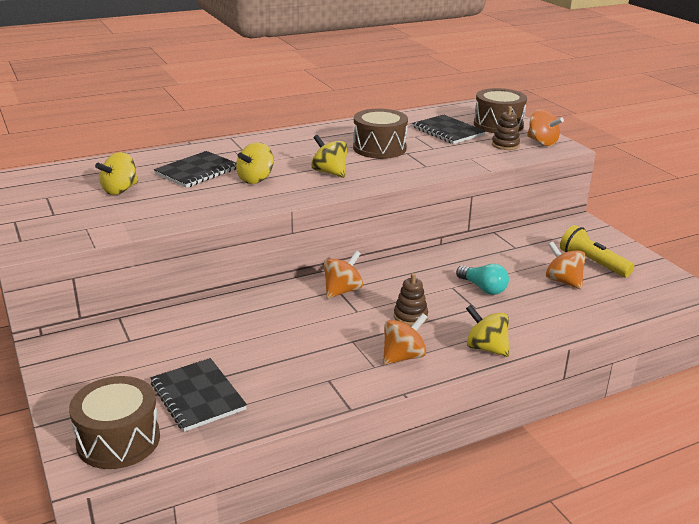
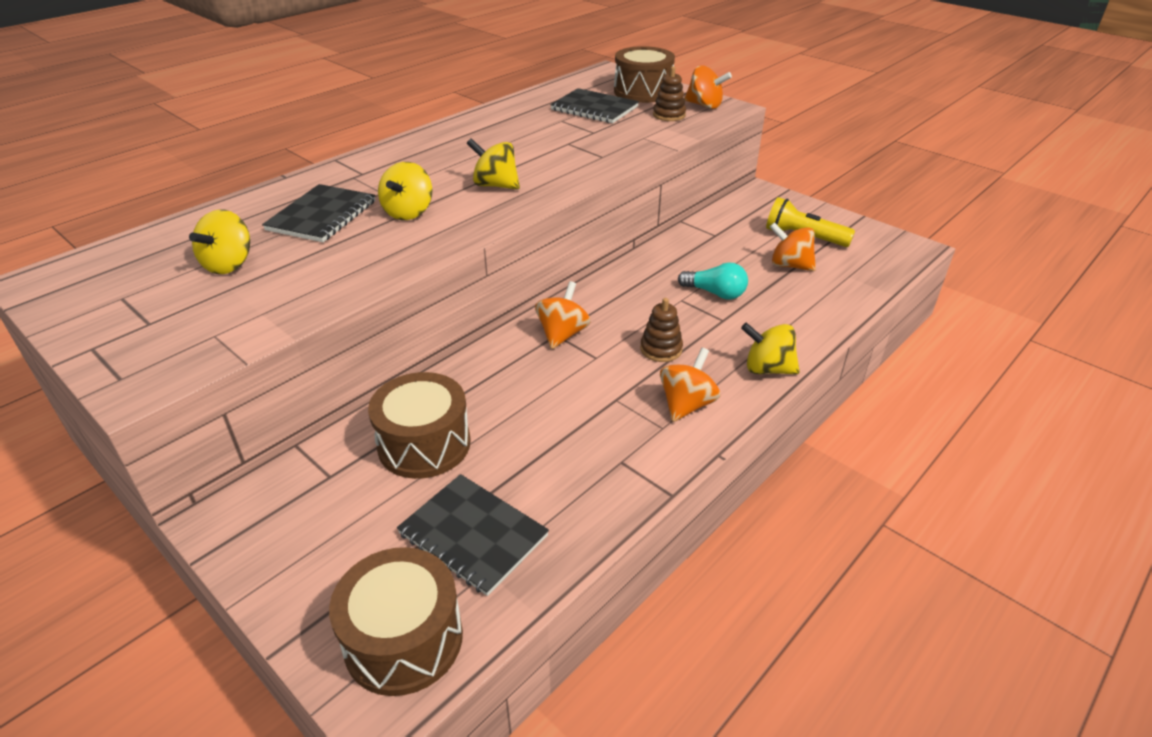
camera: 20 degrees left, 10 degrees up
(379, 148) = (532, 143): brown drum -> brown drum (424, 444)

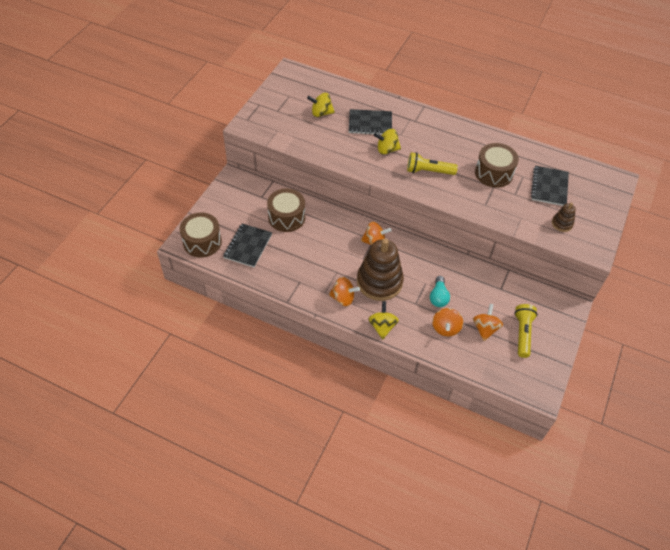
camera: 70 degrees right, 15 degrees up
(495, 185) = (428, 171): yellow spinning top -> yellow flashlight
(642, 92) = (592, 204): brown drum -> brown drum (493, 173)
(661, 349) = (379, 282): brown stacking toy -> brown stacking toy, size x2.21
(704, 105) = (589, 239): orange spinning top -> orange spinning top (445, 328)

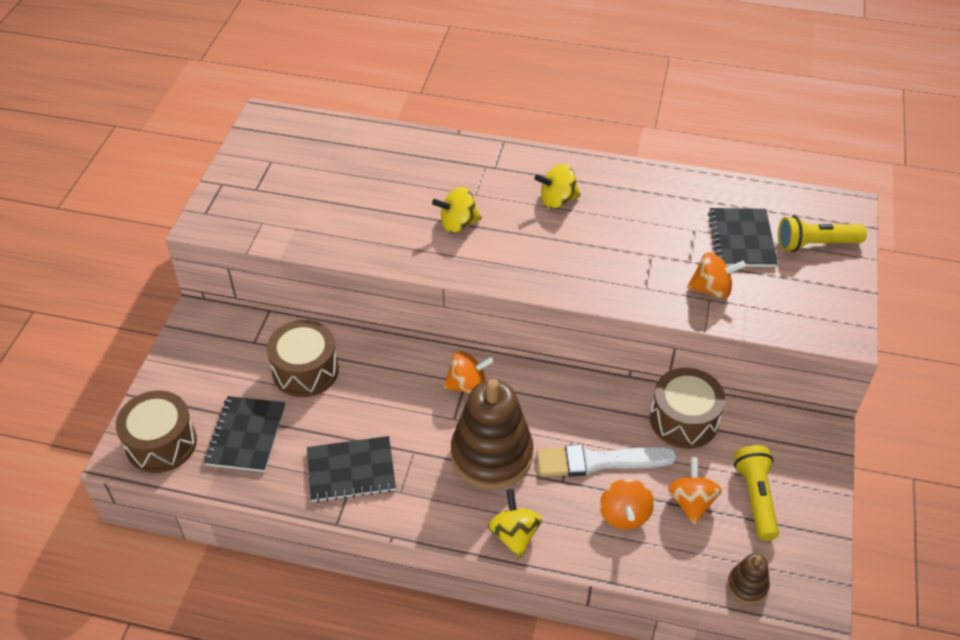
camera: 10 degrees left, 5 degrees down
(321, 113) = (332, 181): yellow spinning top -> yellow spinning top (557, 200)
(343, 298) = (434, 497): orange spinning top -> orange spinning top (712, 289)
(370, 123) = (420, 184): black notebook -> black notebook (351, 471)
(428, 171) = (536, 248): yellow flashlight -> yellow flashlight (815, 244)
(438, 297) = (599, 461): turquoise light bulb -> white brush
(493, 173) = (645, 232): brown drum -> brown drum (683, 420)
(562, 224) = (778, 297): brown stacking toy -> brown stacking toy (747, 585)

